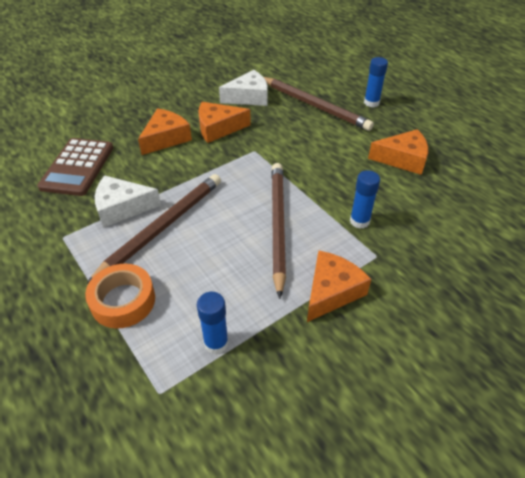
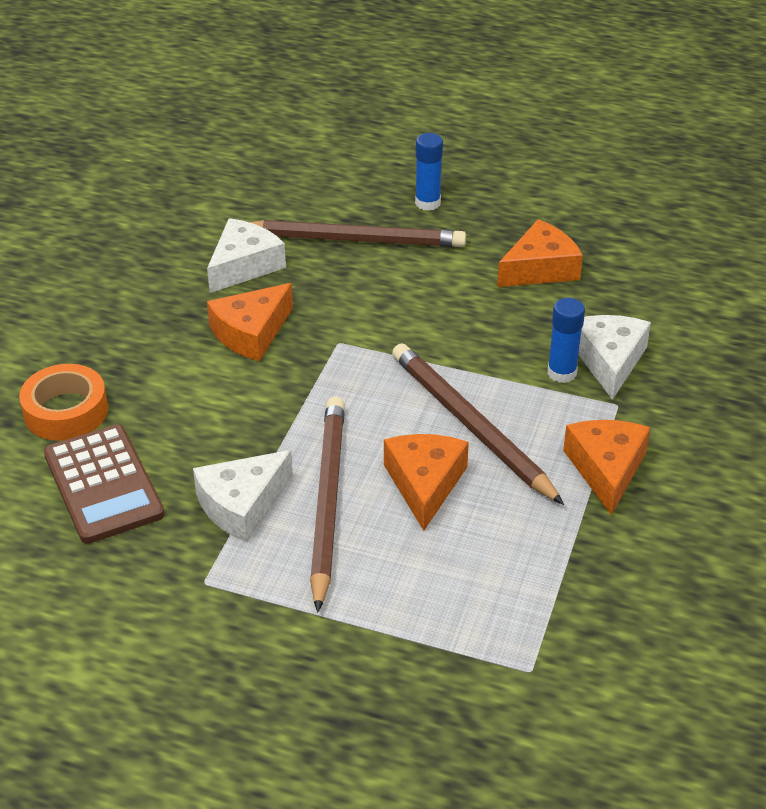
camera: 35 degrees left, 5 degrees down
(123, 301) = (380, 608): orange tape -> orange tape (66, 411)
(166, 138) = (189, 382): orange cheese -> orange cheese (425, 484)
(216, 343) = (537, 590): blue glue stick -> none
(396, 228) = (609, 361): none -> white cheese

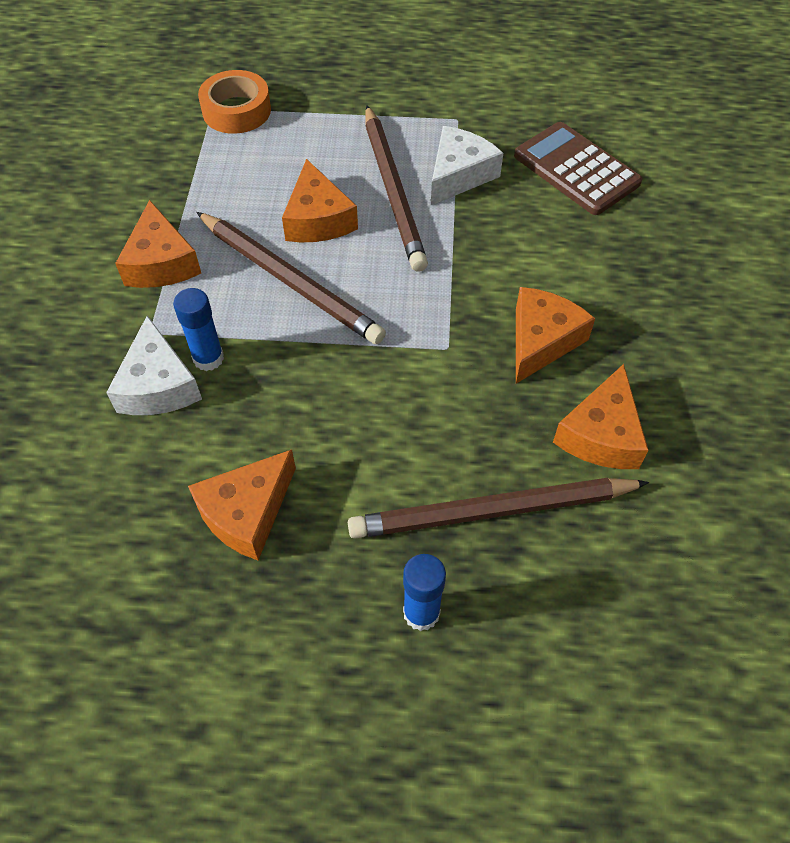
camera: 165 degrees right, 15 degrees up
(66, 411) = (654, 222): orange tape -> orange tape (236, 111)
(244, 266) = (601, 434): white cheese -> orange cheese

